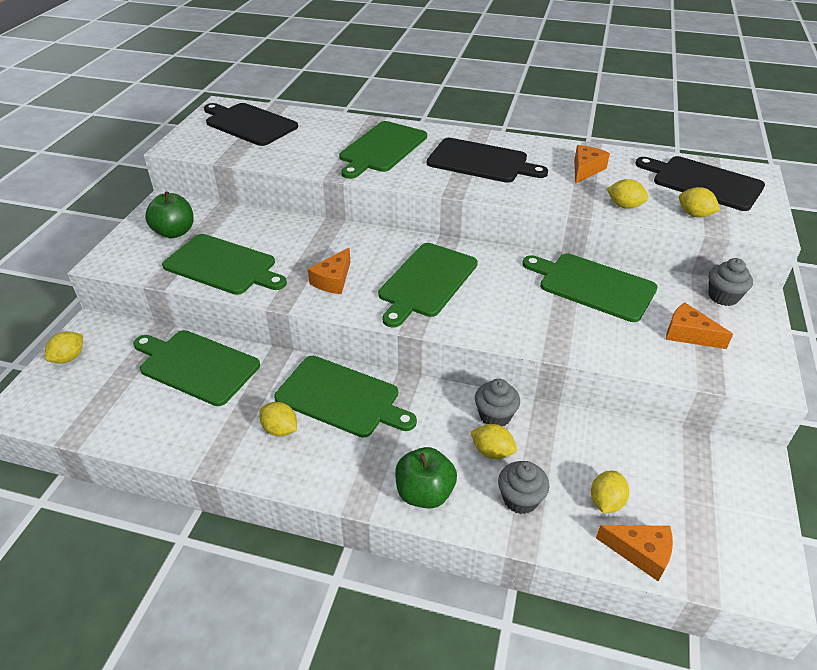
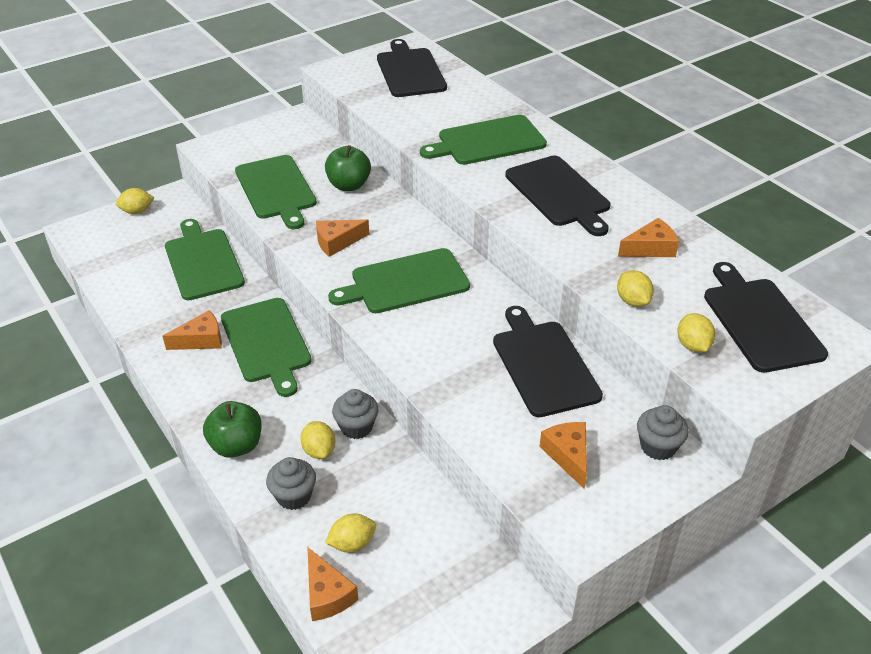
camera: 40 degrees right, 0 degrees up
(174, 232) = (276, 145): green apple -> green apple (349, 185)
(280, 429) = (201, 340): yellow lemon -> orange cheese
(593, 286) = (543, 364): green cutting board -> black cutting board

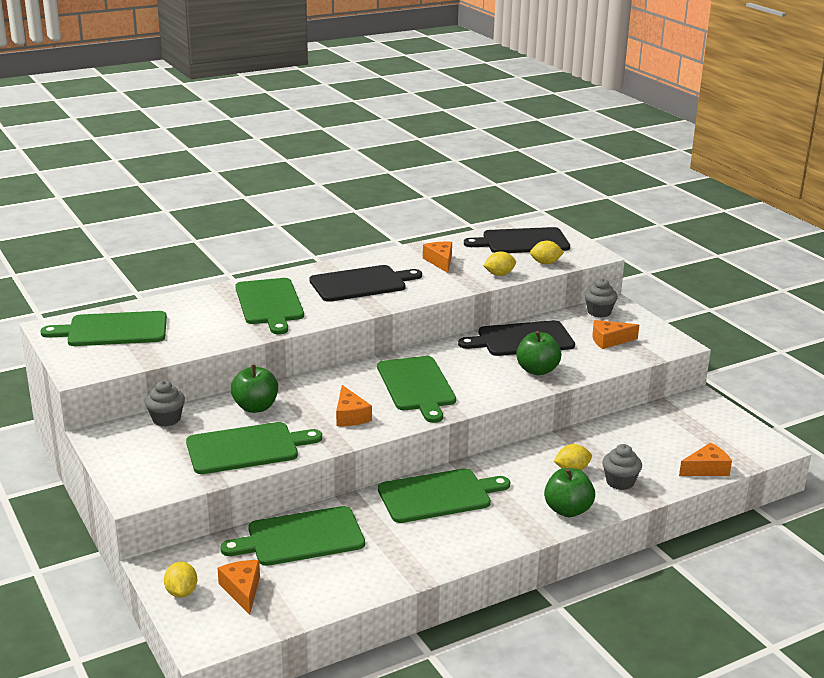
camera: 85 degrees left, 15 degrees down
(201, 340) = (429, 534): orange cheese -> orange cheese (242, 590)
(352, 543) = (661, 457): yellow lemon -> none
(356, 427) = (546, 452): grey cupcake -> grey cupcake (166, 419)
(410, 71) = (113, 330): black cutting board -> green cutting board
(462, 380) = (537, 370): none -> green apple

